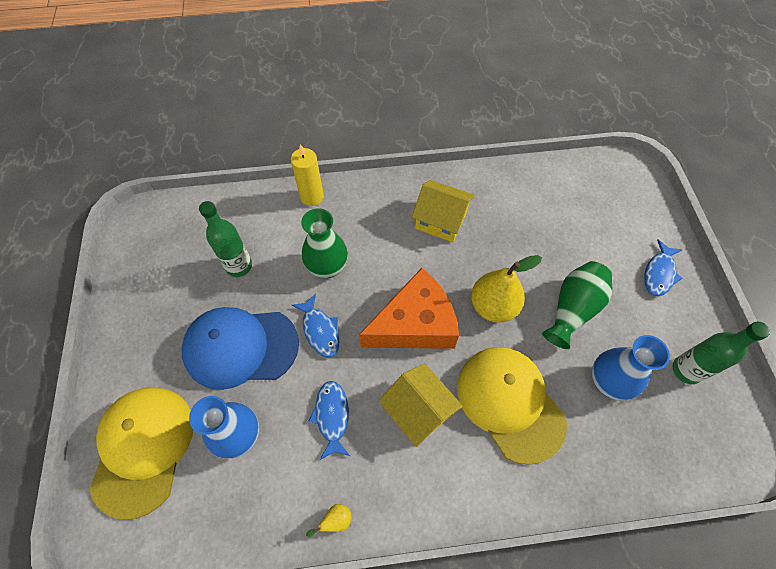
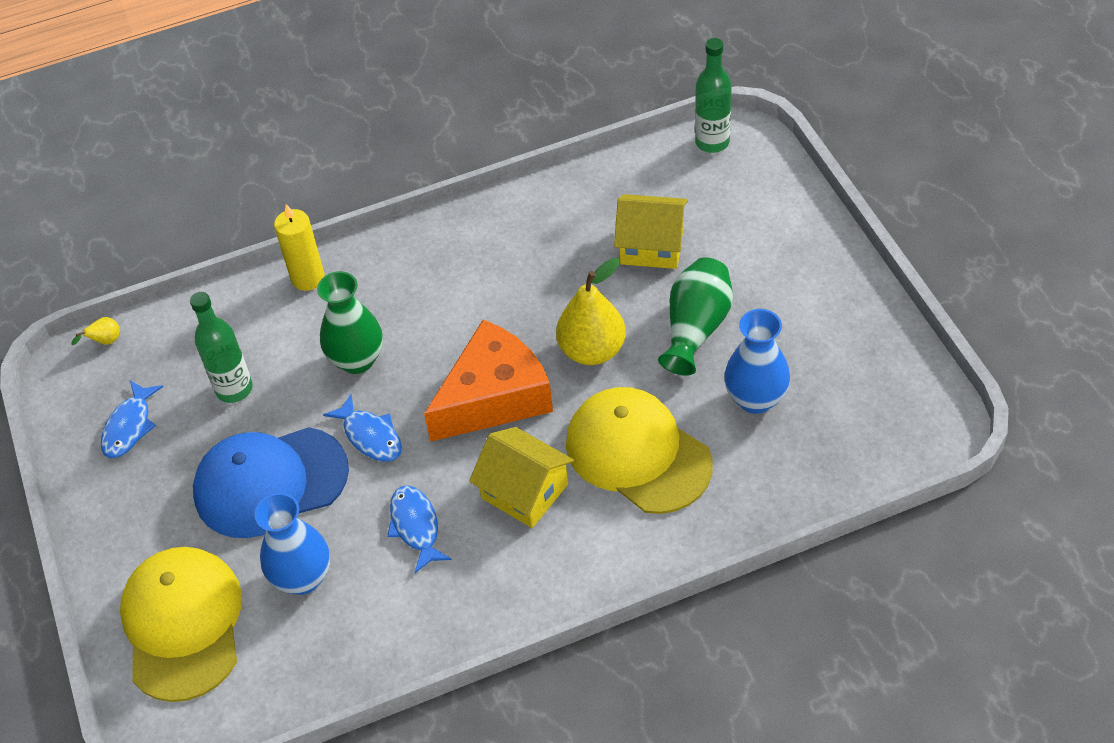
camera: 10 degrees left, 10 degrees down
(335, 520) = (453, 631): yellow pear -> yellow pear (105, 341)
(441, 220) = (496, 264): yellow house -> yellow house (652, 245)
(659, 273) = (800, 258): blue fish -> blue fish (129, 426)
(686, 370) = (850, 361): green bottle -> green bottle (712, 142)

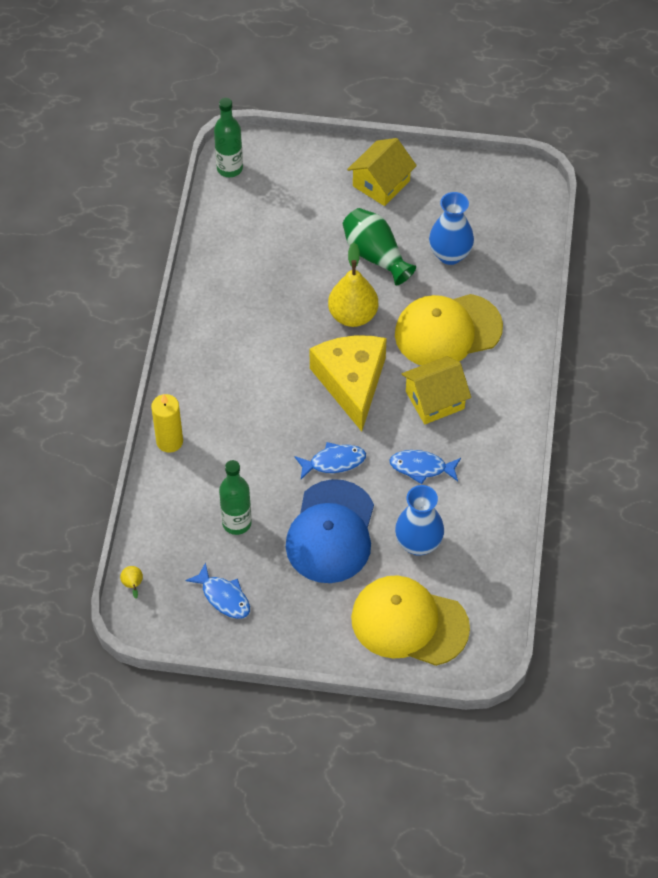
camera: 65 degrees left, 5 degrees up
(357, 360) = (265, 443): green vase -> none
(494, 397) = (351, 382): orange cheese -> yellow cheese
(652, 245) = (292, 243): yellow house -> yellow house (381, 183)

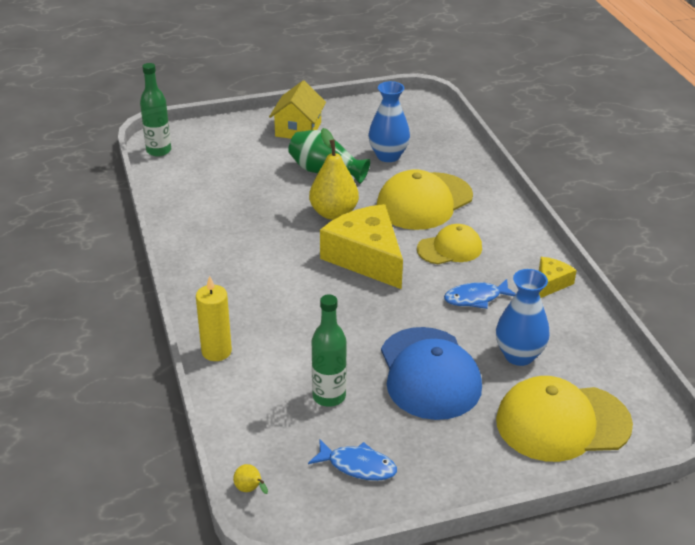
camera: 25 degrees left, 20 degrees down
(334, 462) = (391, 318): blue fish -> none
(435, 400) = (449, 248): yellow house -> yellow cap
(501, 476) = (551, 283): none -> yellow cheese

